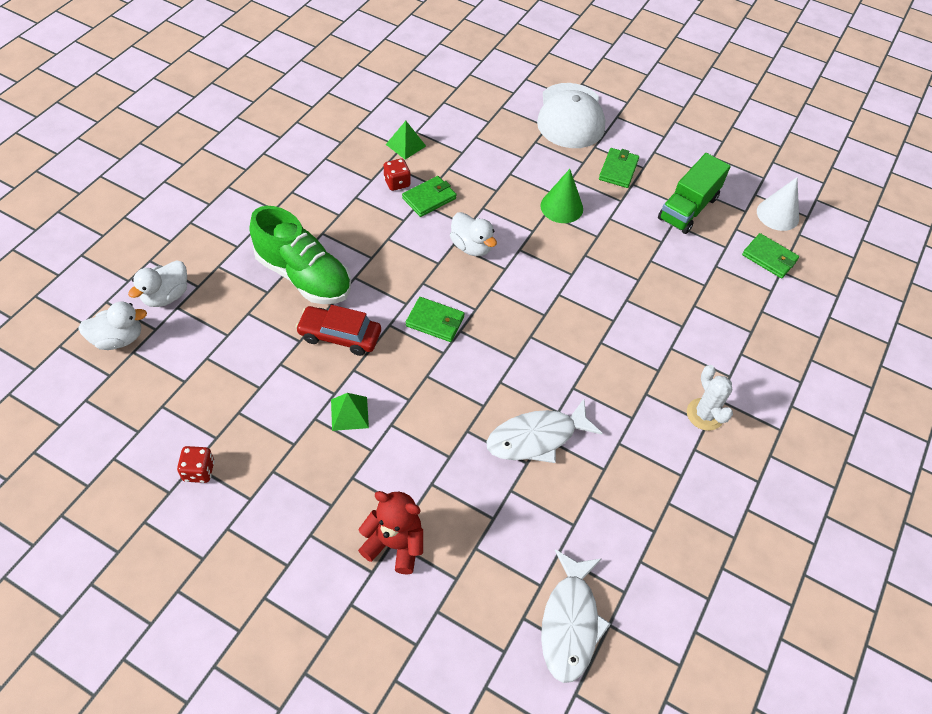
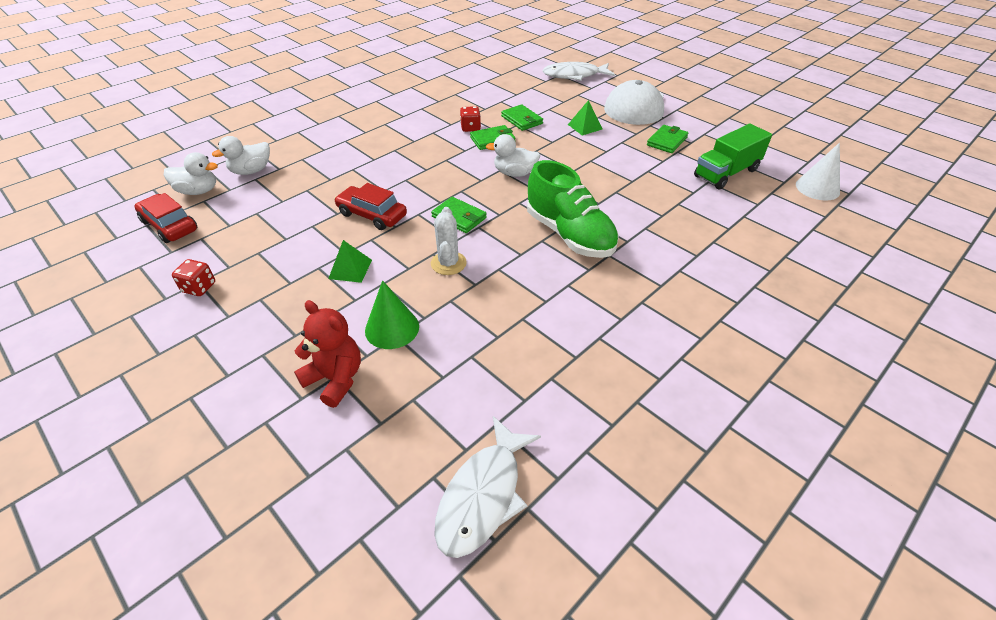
camera: 20 degrees right, 10 degrees down
(114, 396) = (170, 226): none -> red car
(303, 276) = (364, 173): green shoe -> green shoe (569, 235)
(405, 145) = (488, 108): green pyramid -> green pyramid (585, 126)
(471, 246) = (514, 173): white duck -> white duck turned 120 degrees clockwise
(536, 438) = (515, 318): white fish -> white fish (574, 75)
(561, 207) = (606, 158): green cone -> green cone (392, 328)
(705, 414) = (701, 330): white cactus -> white cactus (448, 263)
(769, 258) = (802, 217): green wallet -> green wallet (522, 120)

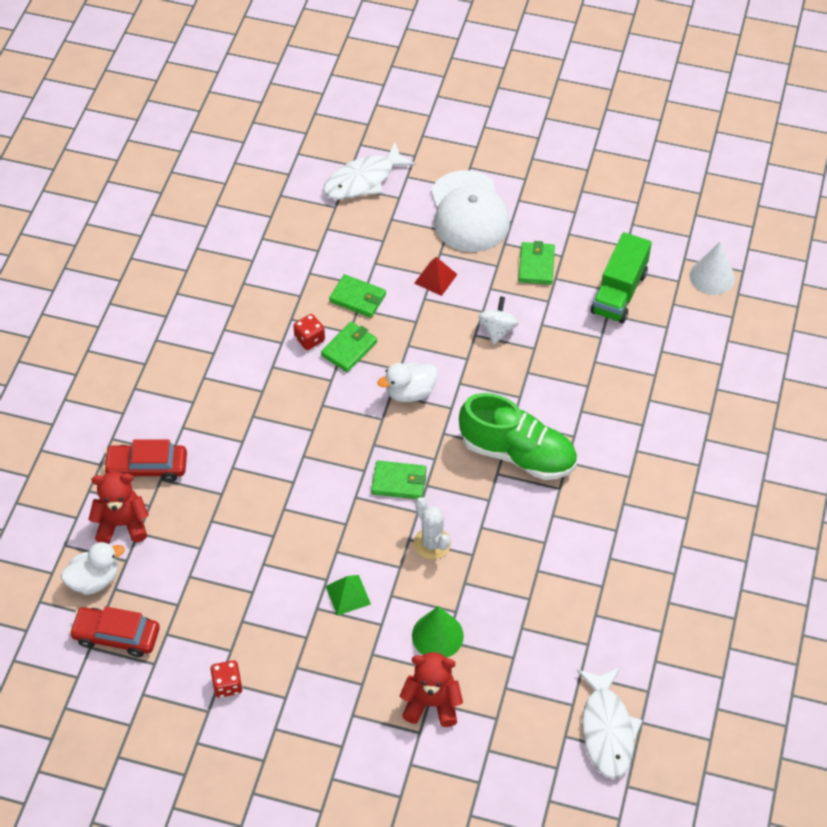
camera: 30 degrees left, 10 degrees up
(251, 171) = (122, 524): white duck -> red teddy bear
(372, 215) = (310, 521): red car -> red car (147, 467)
(585, 126) = (435, 278): green pyramid -> red pyramid
(610, 163) = (497, 330): none -> white spinning top

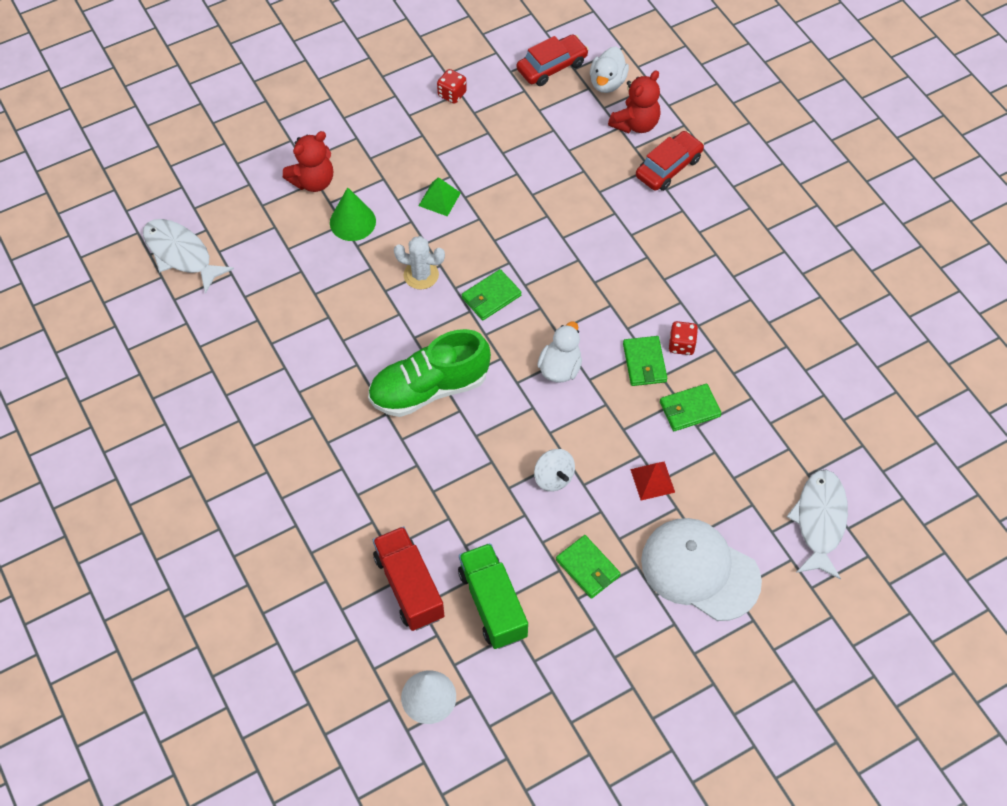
camera: 135 degrees right, 5 degrees up
(663, 342) = (409, 586): none -> red truck

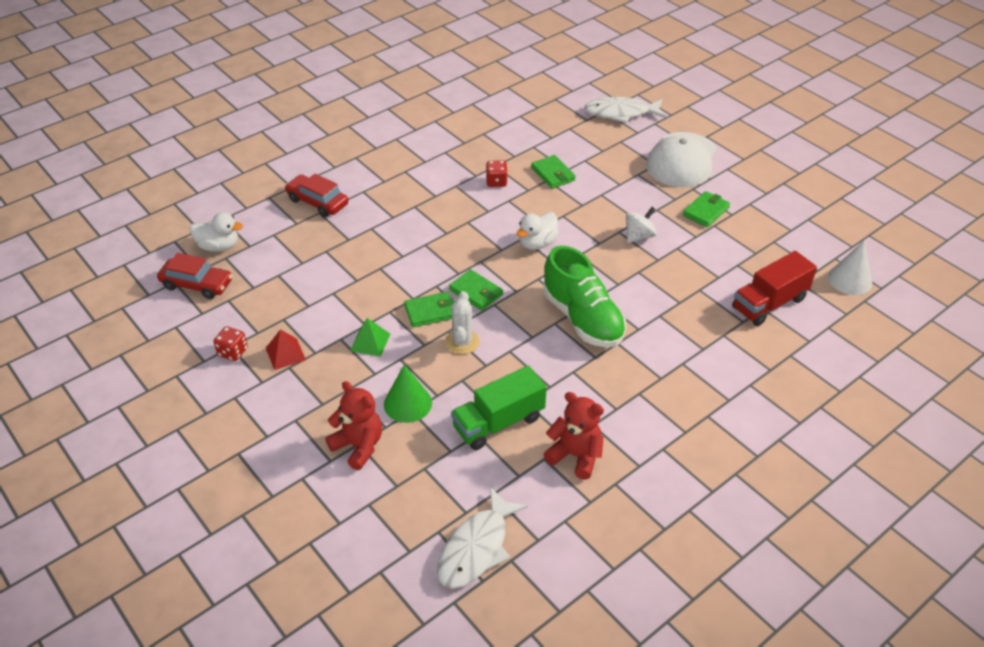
camera: 100 degrees left, 15 degrees down
(493, 604) = (759, 256): green truck -> green truck (498, 422)
(552, 66) = (197, 284): red car -> red car turned 150 degrees clockwise
(560, 368) = (537, 243): white duck -> white duck turned 60 degrees counterclockwise
(635, 124) = (269, 225): red teddy bear -> red teddy bear (575, 456)
(644, 363) = (518, 199): green wallet -> green wallet (430, 311)
(652, 480) = (620, 187): red pyramid -> red pyramid (285, 354)

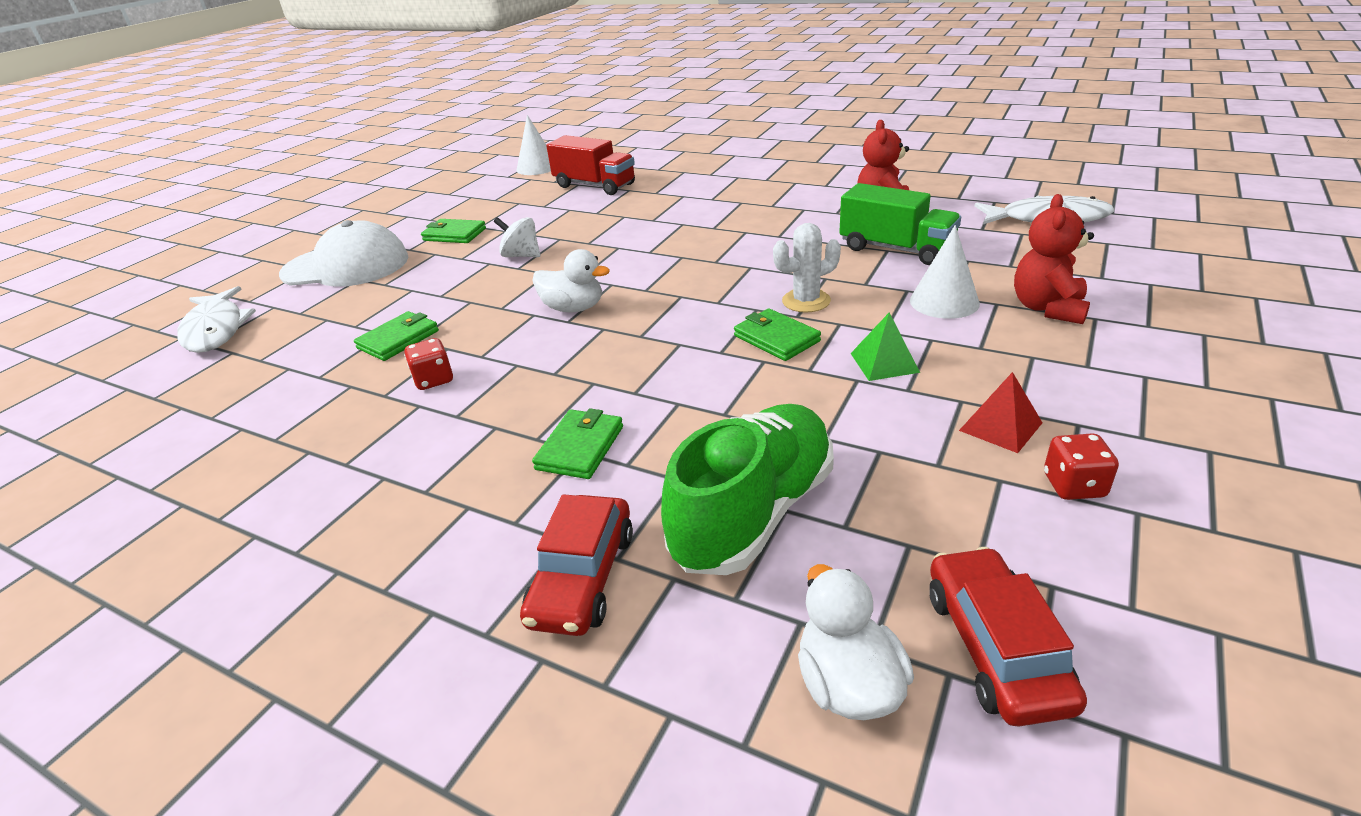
camera: 110 degrees left, 10 degrees down
(408, 403) = (944, 302): green cone -> white cone
(476, 292) = (707, 319): green wallet -> green wallet (580, 448)
(582, 318) = (693, 250): green shoe -> green shoe (753, 513)

